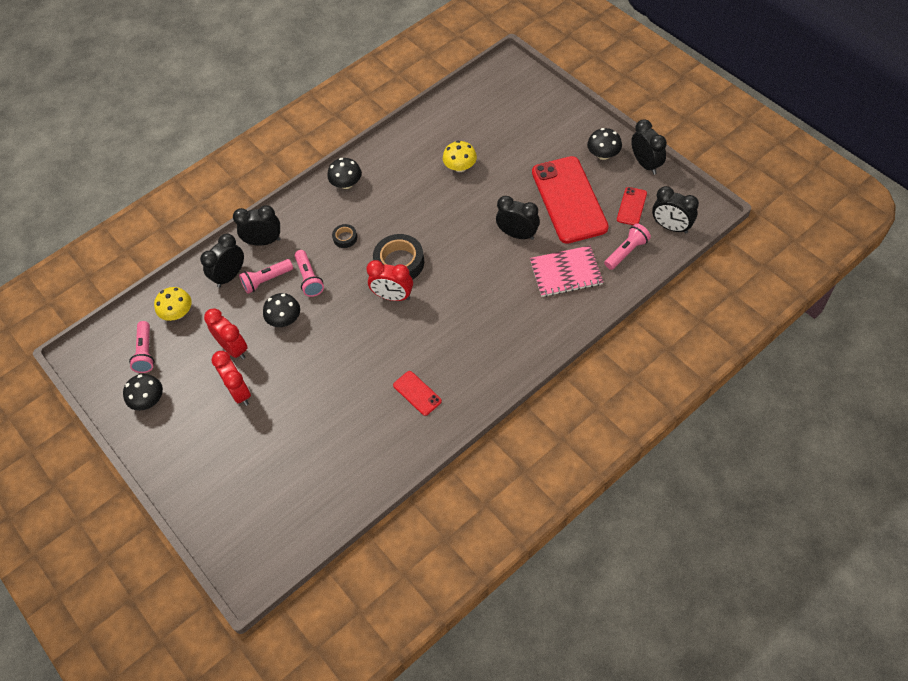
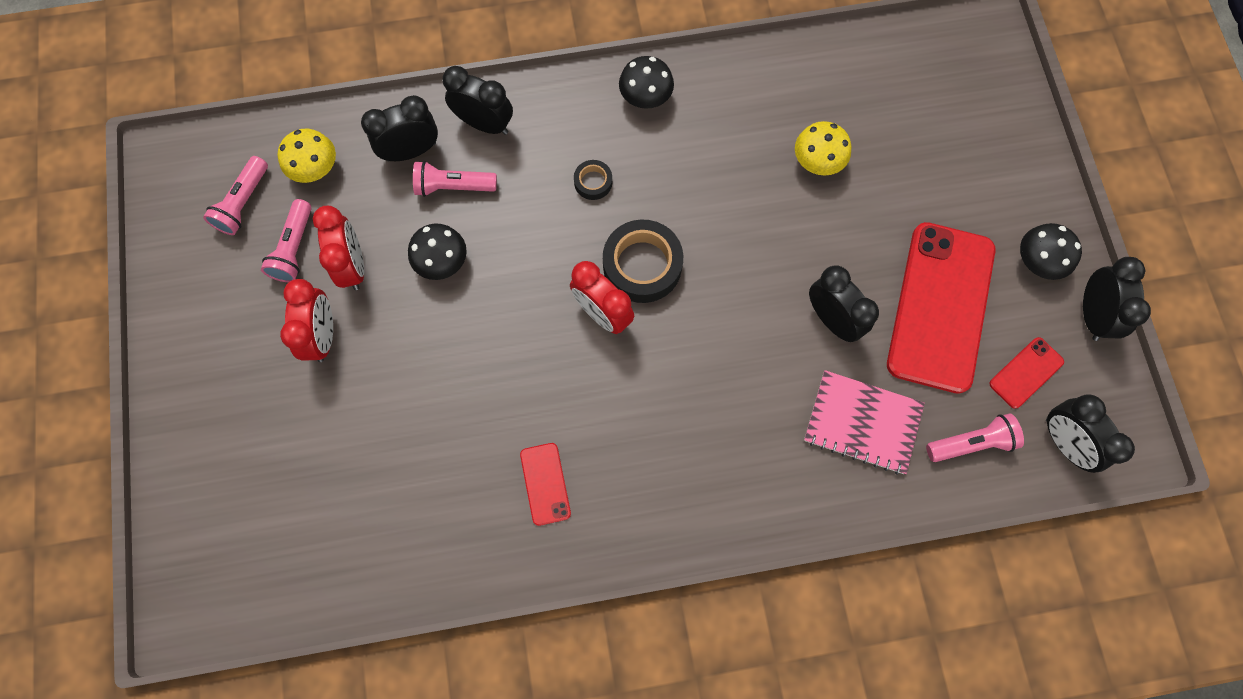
camera: 25 degrees right, 15 degrees up
(148, 400) = (207, 277): black mushroom -> none
(309, 278) = (509, 217): pink flashlight -> pink flashlight (294, 248)

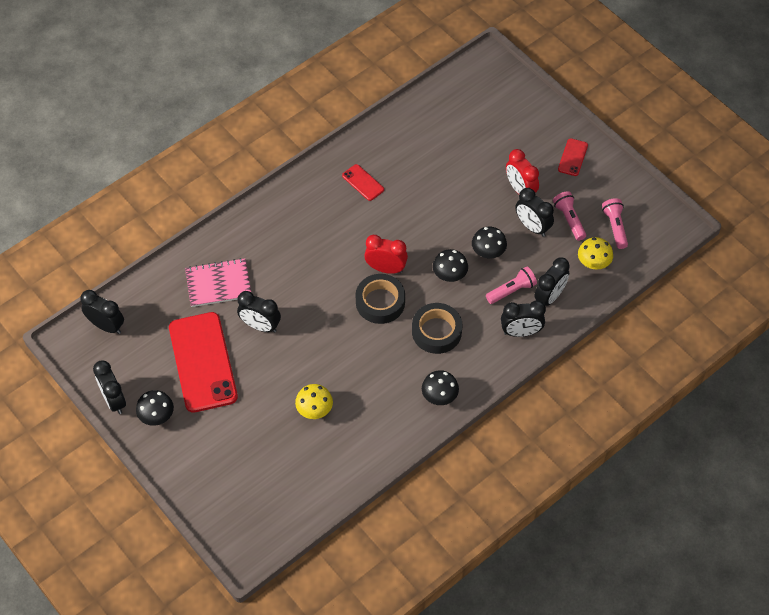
camera: 150 degrees right, 15 degrees down
(353, 266) = (532, 227): red clock -> black clock
(519, 255) = (449, 274): none -> black mushroom
(593, 182) = (436, 331): black tape -> black tape, size x2.01
(971, 443) = (156, 302): pink flashlight -> none
(1026, 373) = (140, 351): red phone -> red phone (572, 157)

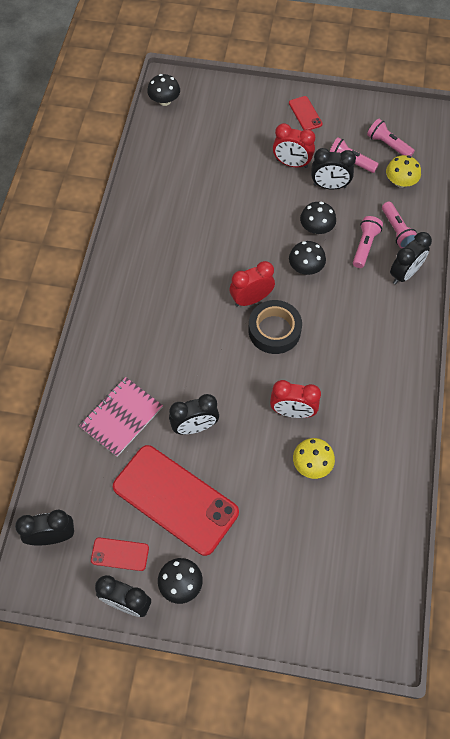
camera: 40 degrees left, 5 degrees up
(336, 366) = (292, 412): none -> red clock
(363, 182) = (163, 241): red phone -> red phone (120, 554)
(436, 331) = (342, 321): black tape -> none
(439, 396) = (397, 372): black mushroom -> black mushroom (164, 101)
(549, 297) = (397, 231): black clock -> pink flashlight

